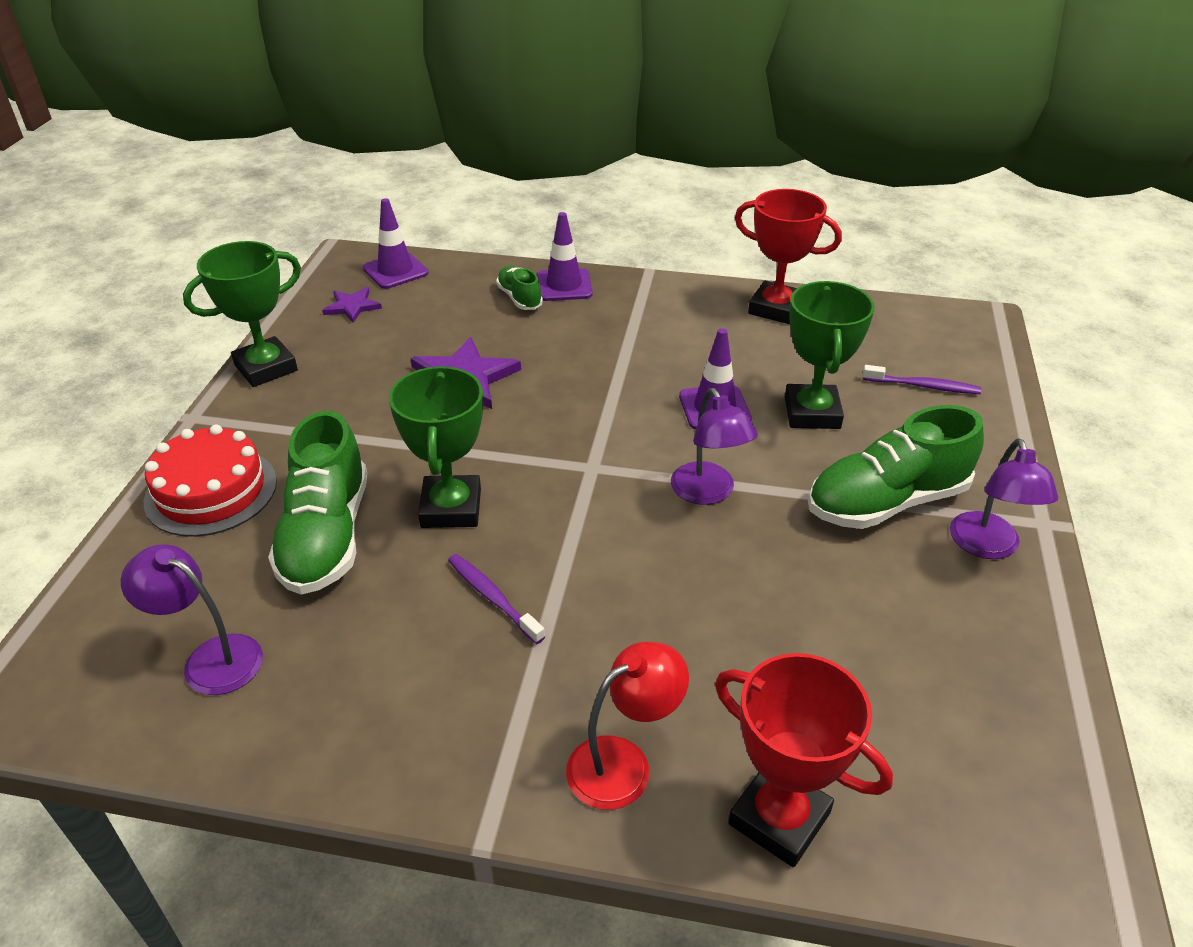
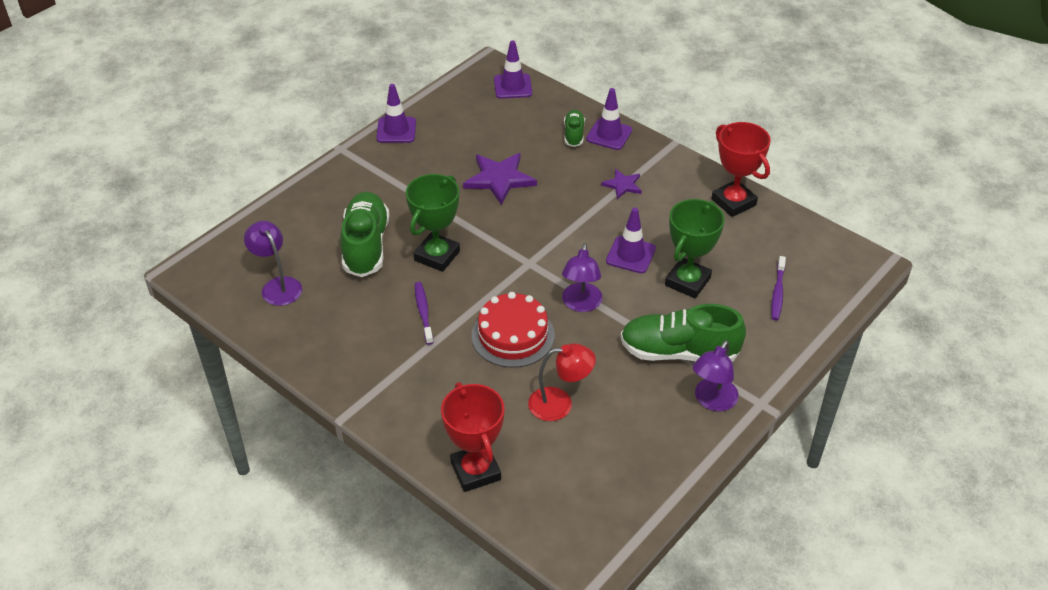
camera: 30 degrees right, 5 degrees up
(211, 491) = (325, 197): red cake -> red cake (513, 335)
(266, 368) = (396, 130): green trophy -> purple traffic cone
(326, 536) = (366, 245): green shoe -> green shoe turned 150 degrees clockwise
(352, 306) = (470, 104): purple star -> purple star (622, 185)
(623, 763) = (425, 415): red lamp -> red lamp (560, 403)
(923, 386) = (777, 293): purple toothbrush -> purple toothbrush turned 60 degrees clockwise

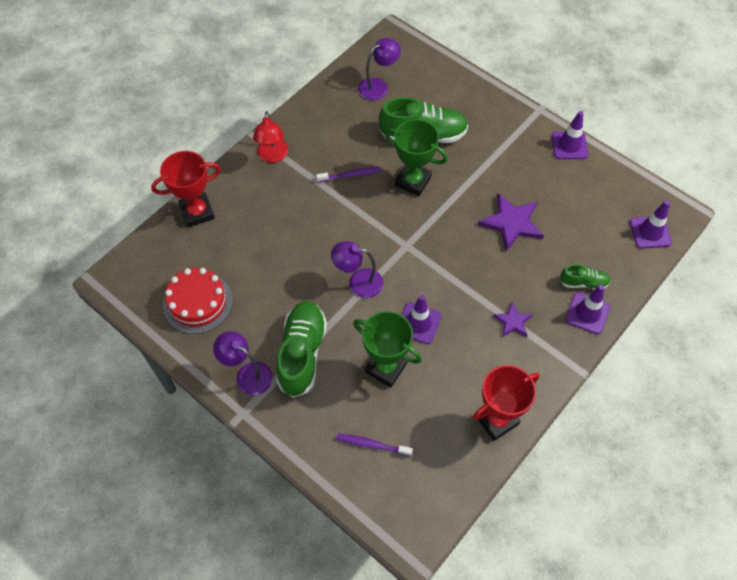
camera: 90 degrees right, 15 degrees up
(513, 335) = (325, 234): red cake -> red cake (198, 302)
(560, 403) = (253, 265): red lamp -> red lamp (272, 156)

